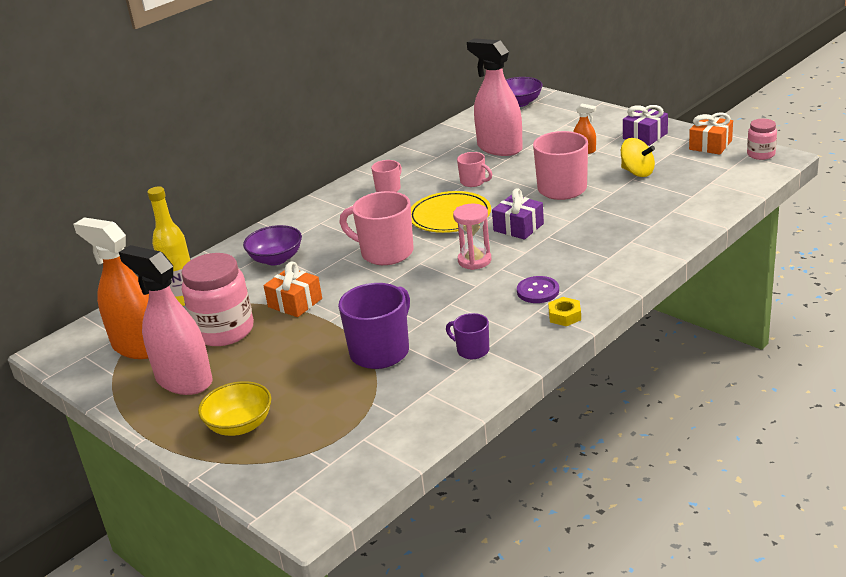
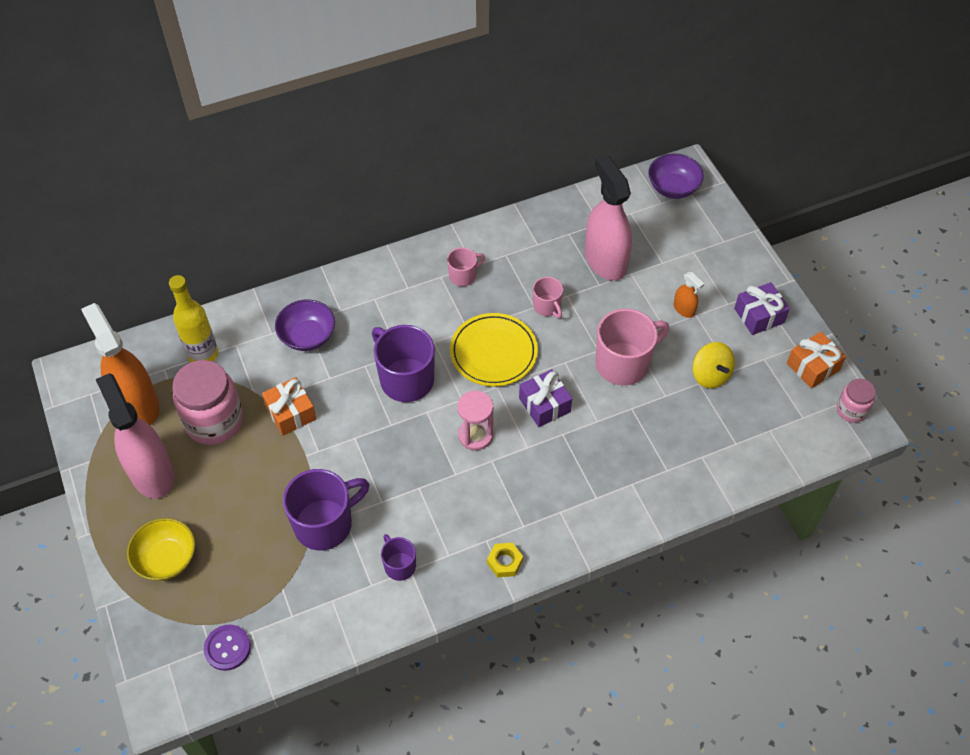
camera: 20 degrees right, 25 degrees up
(385, 252) = (405, 379): pink mug -> purple mug
(538, 291) = (503, 513): purple button -> purple button (227, 648)

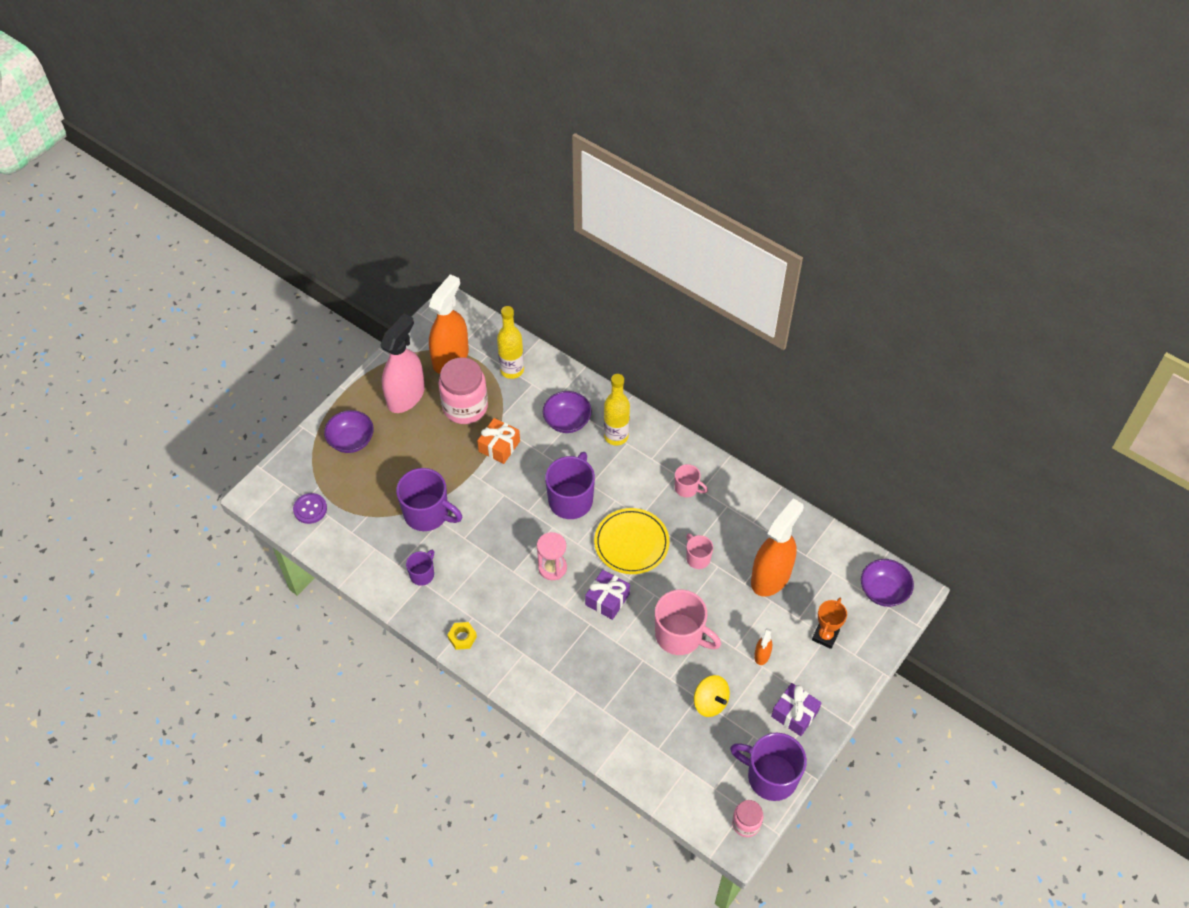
camera: 60 degrees right, 0 degrees up
(166, 559) = (351, 440): yellow bowl -> purple bowl
(359, 303) = (616, 436): none -> yellow bottle
(547, 307) = (697, 558): pink mug -> pink mug turned 120 degrees clockwise
(605, 260) = (771, 576): pink spray bottle -> orange spray bottle
(692, 252) = (825, 636): none -> orange trophy
(710, 375) = (710, 702): yellow spinning top -> yellow spinning top turned 75 degrees counterclockwise
(813, 367) = (770, 776): orange gift -> purple mug

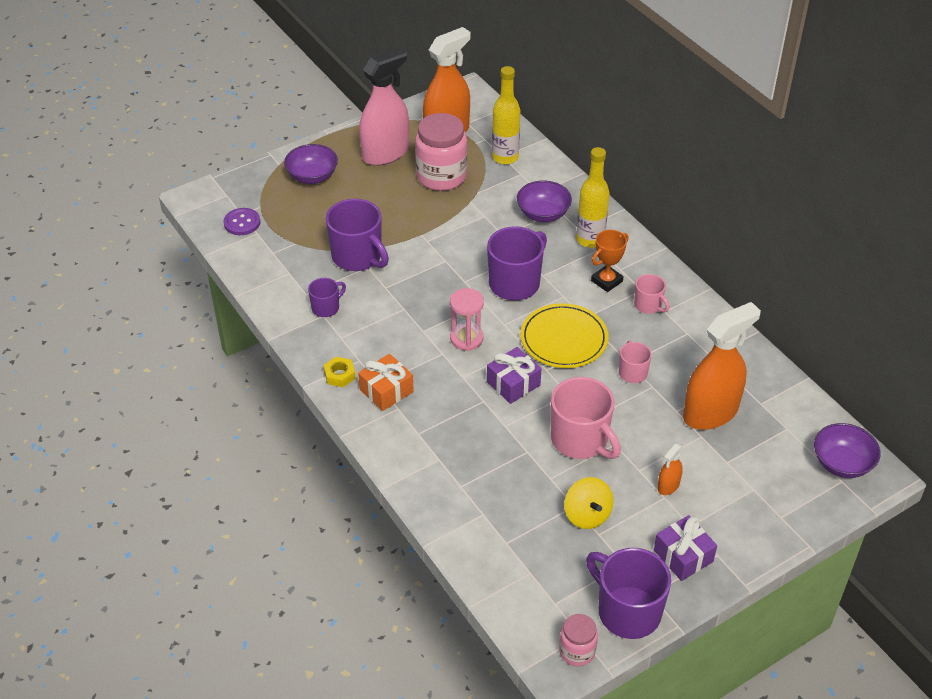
camera: 20 degrees right, 10 degrees down
(499, 446) = (461, 218): orange gift -> orange gift (386, 390)
(825, 636) = (752, 488): orange trophy -> orange trophy (606, 281)

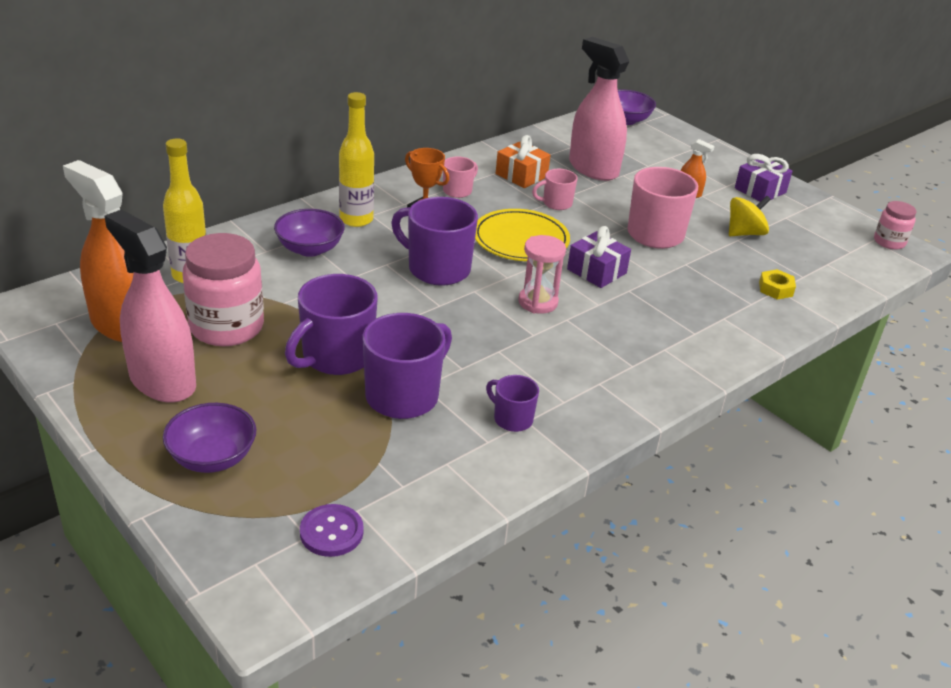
camera: 100 degrees left, 10 degrees down
(339, 375) = (630, 398): yellow nut -> yellow nut (775, 289)
(386, 390) = (641, 358): orange gift -> orange gift (521, 175)
(627, 611) = (833, 218): purple mug -> purple mug (336, 357)
(710, 412) = (593, 169): orange spray bottle -> pink spray bottle

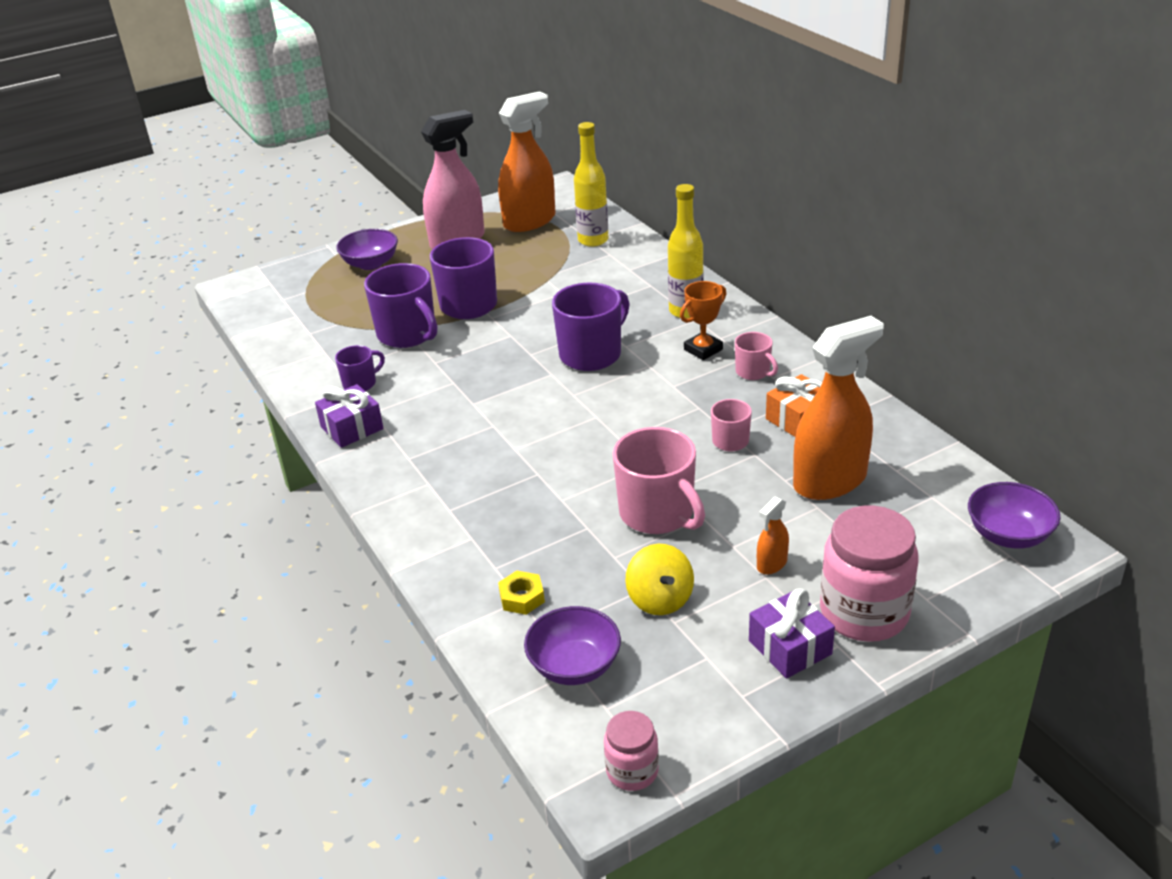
camera: 105 degrees right, 0 degrees up
(227, 327) = (518, 259): pink jar -> pink jar (864, 613)
(310, 249) = (632, 289): purple bowl -> purple bowl (574, 666)
(331, 532) = (281, 307): purple button -> none
(520, 240) = (645, 408): yellow plate -> none
(538, 302) = (525, 410): pink hourglass -> none
(593, 169) = (830, 481): pink spray bottle -> orange spray bottle
(596, 271) = (577, 455): purple gift -> purple gift (352, 428)

